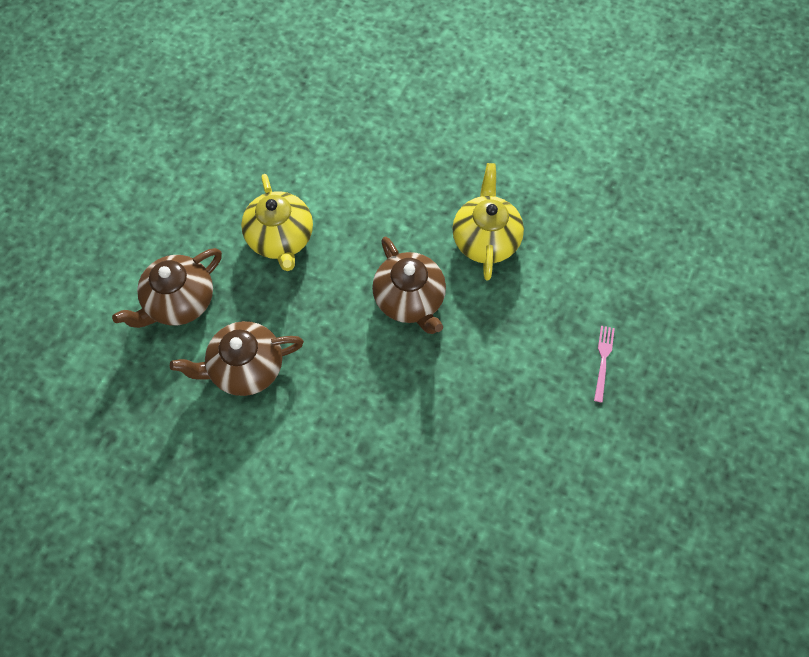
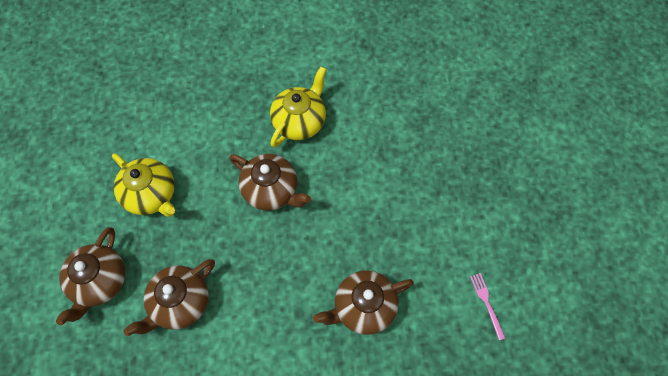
camera: 30 degrees left, 0 degrees up
(437, 482) = (363, 307): none -> brown teapot
(485, 239) = (299, 121): yellow teapot -> yellow teapot turned 60 degrees clockwise
(603, 360) = (424, 163): pink fork -> pink fork (487, 303)

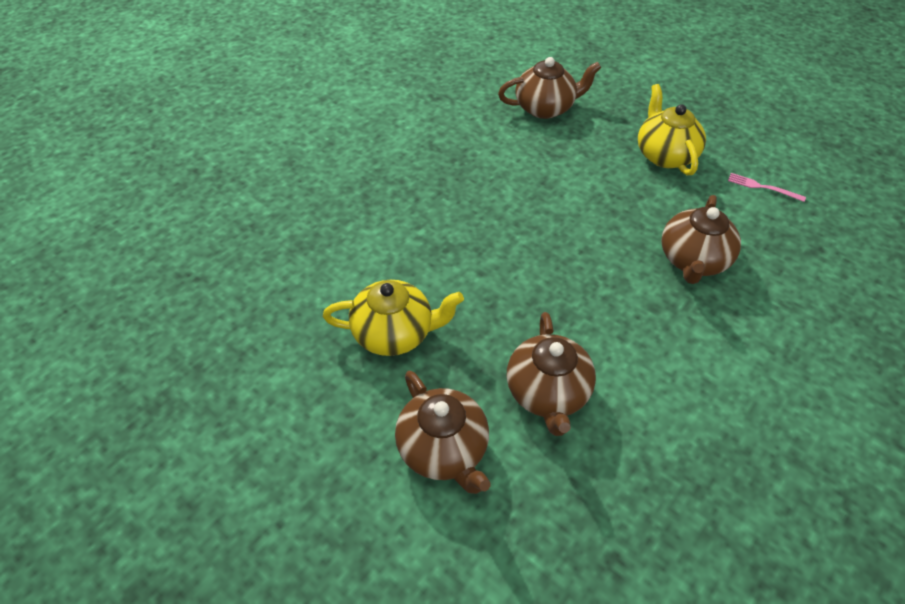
camera: 45 degrees left, 15 degrees down
(271, 190) = (503, 242): brown teapot -> brown teapot (545, 108)
(299, 121) = (456, 179): yellow teapot -> yellow teapot (664, 155)

